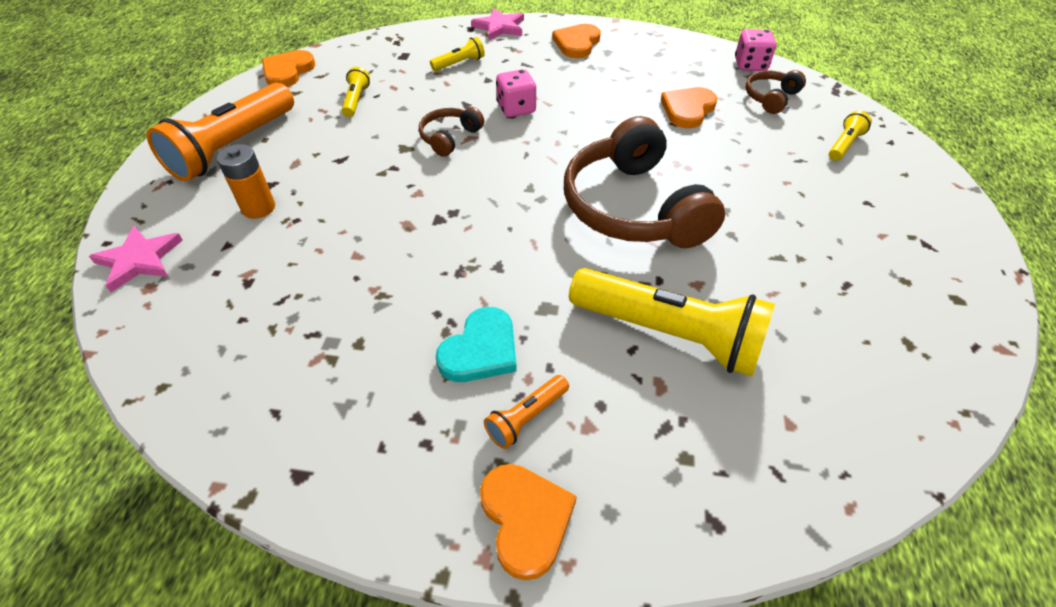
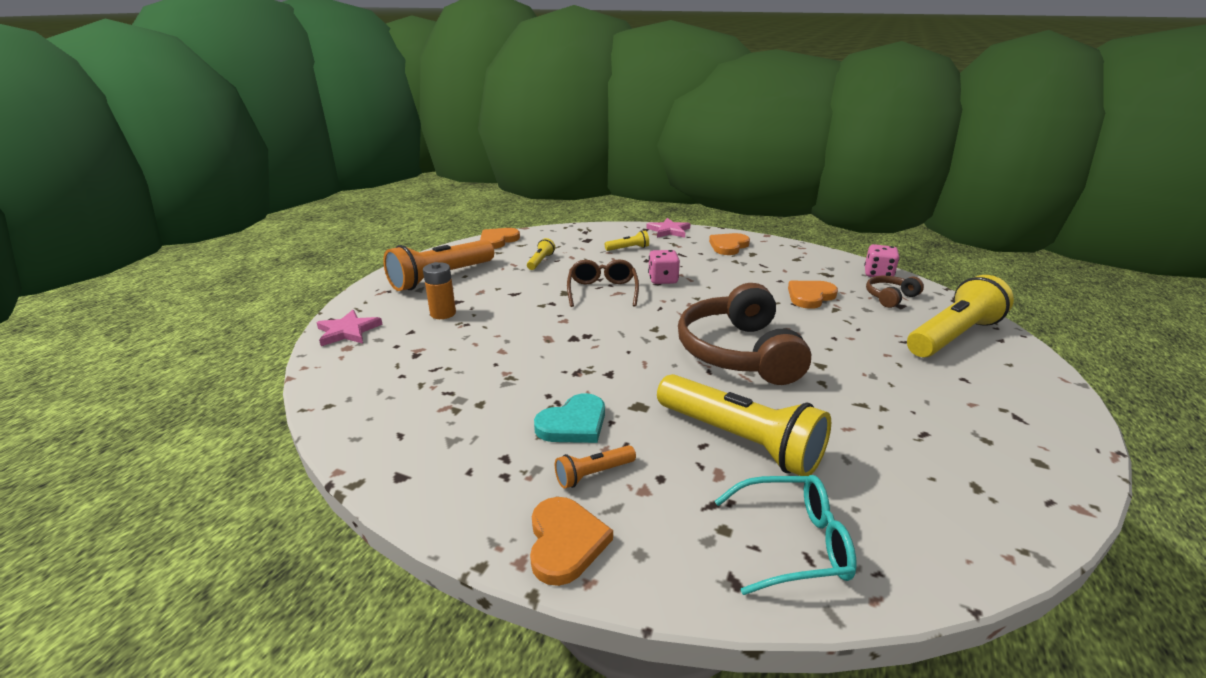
camera: 15 degrees right, 20 degrees down
(449, 137) = (602, 291): brown headphones -> brown glasses
(758, 458) = (794, 543): none -> turquoise glasses
(844, 145) = (952, 336): yellow flashlight -> yellow flashlight, size x2.25

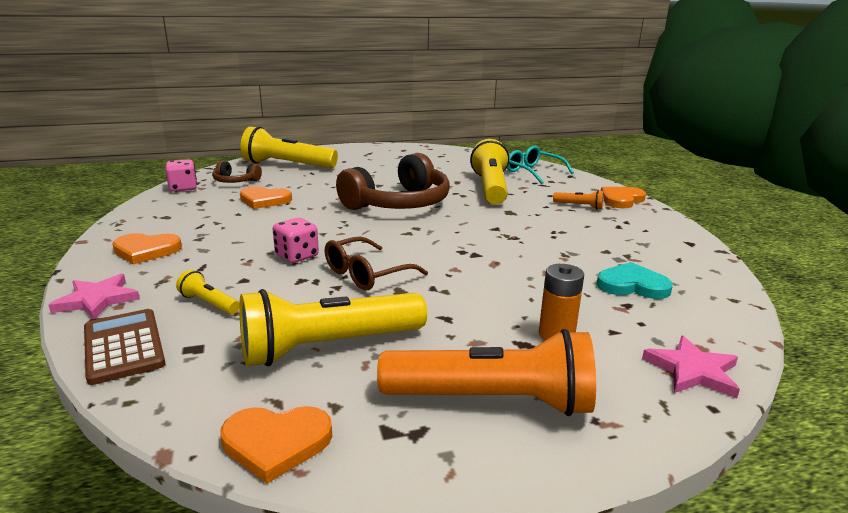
camera: 130 degrees left, 5 degrees down
(540, 261) = (329, 347): yellow flashlight -> yellow flashlight, size x2.25
(573, 423) = (559, 221): turquoise heart -> turquoise heart (632, 285)
(610, 230) = (123, 346): none -> brown calculator

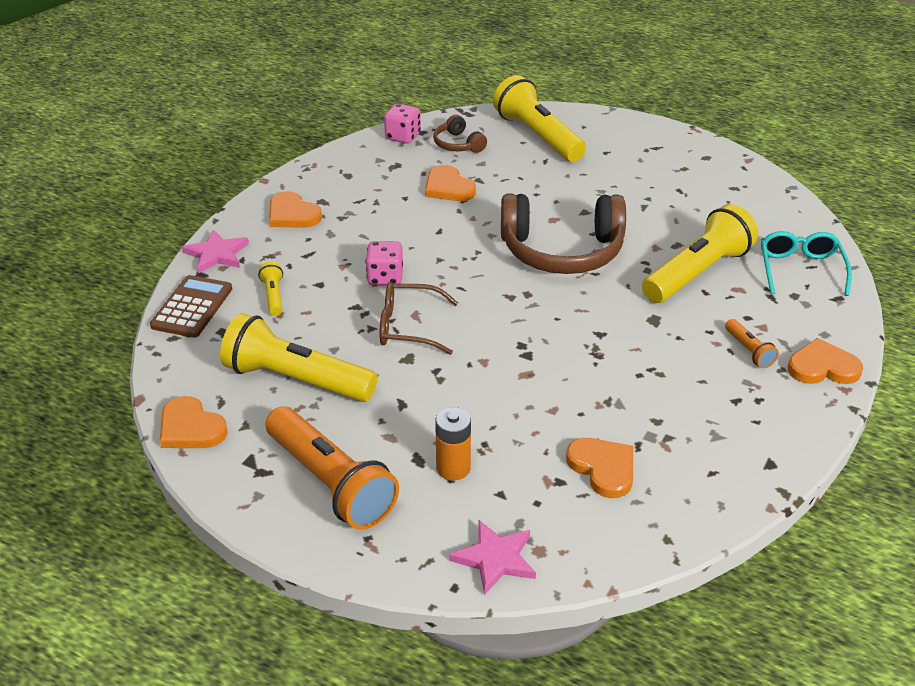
camera: 45 degrees right, 15 degrees up
(632, 285) = (603, 468): turquoise heart -> orange heart

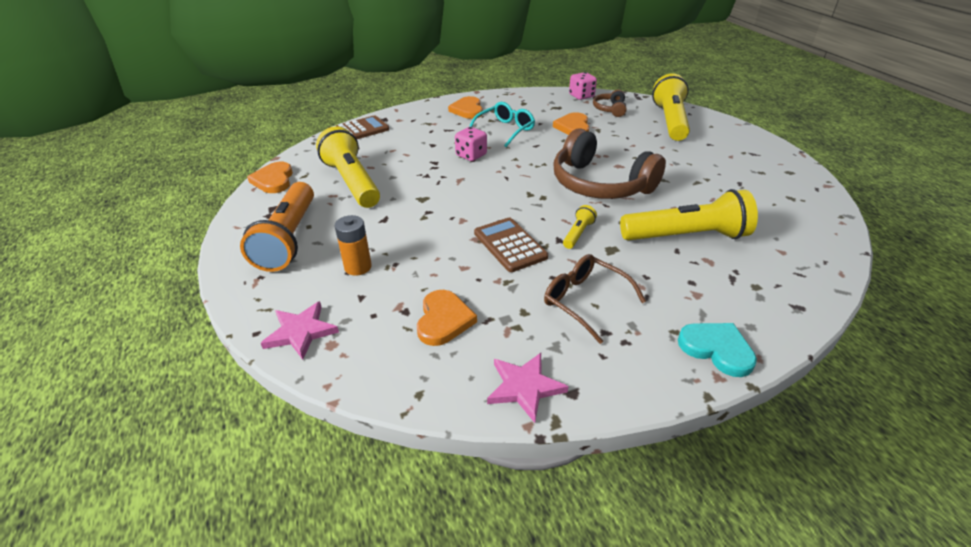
camera: 40 degrees right, 0 degrees up
(217, 254) = (405, 113): pink star -> pink star (524, 387)
(273, 296) = (402, 141): yellow flashlight -> yellow flashlight (578, 234)
(408, 327) = (446, 183): brown glasses -> brown glasses (584, 301)
(564, 363) = (510, 245): none -> brown calculator
(749, 351) = (662, 304): orange flashlight -> none
(800, 269) = (785, 271): turquoise glasses -> turquoise glasses (505, 130)
(822, 367) = (716, 349): orange heart -> turquoise heart

